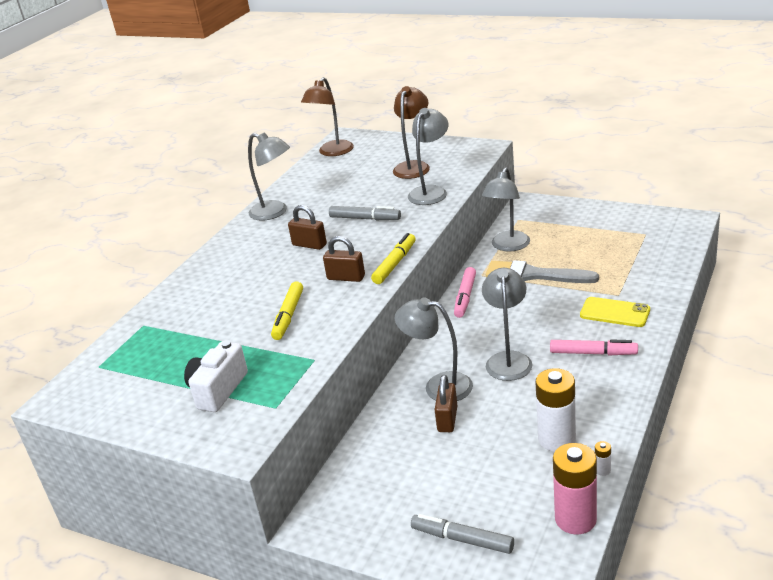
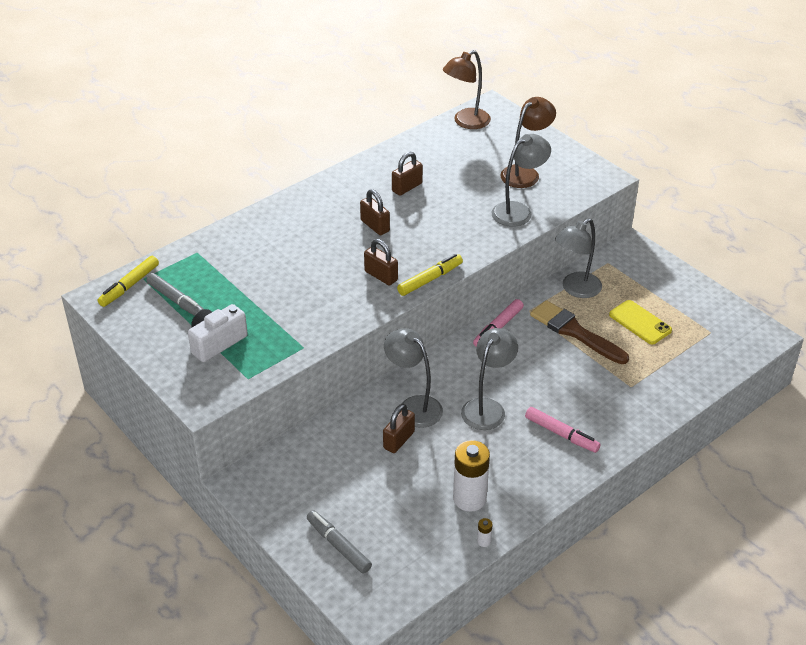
camera: 20 degrees right, 10 degrees up
(275, 212) = (370, 175): grey lamp -> none
(288, 316) = (311, 295): yellow marker -> yellow marker (129, 286)
(316, 209) = (407, 187): none -> brown padlock
(365, 218) = (440, 217): grey marker -> grey marker (176, 300)
(535, 275) = (575, 332): grey brush -> brown brush
(575, 519) = (432, 570): pink battery -> none
(614, 312) = (612, 403): yellow phone -> yellow phone (640, 322)

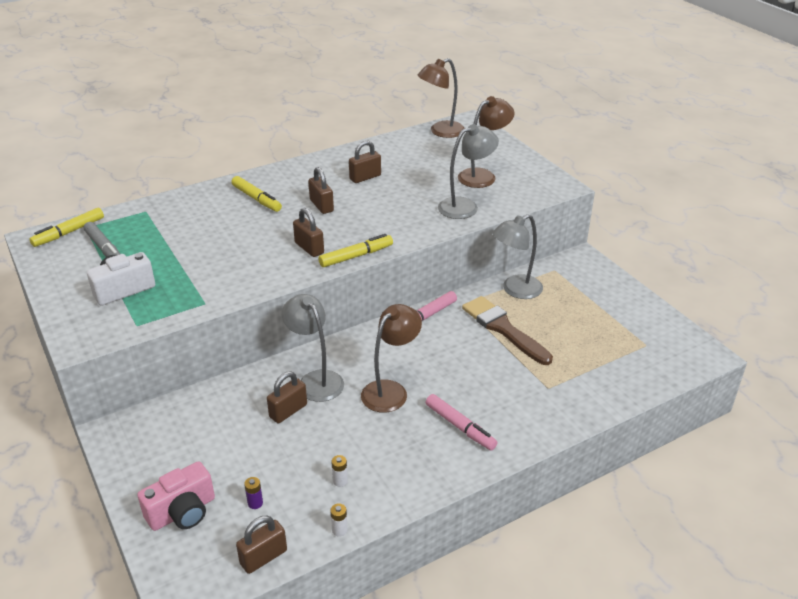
camera: 10 degrees right, 5 degrees down
(305, 225) = (256, 199): none -> yellow marker
(338, 546) = (182, 512): grey marker -> pink camera
(401, 529) = (255, 503): none -> purple battery
(426, 574) = (263, 557): none -> brown padlock
(469, 498) = (340, 481): white battery -> white battery, size x0.40
(487, 407) = (390, 390): grey lamp -> brown lamp
(640, 322) = (573, 327): yellow phone -> none

